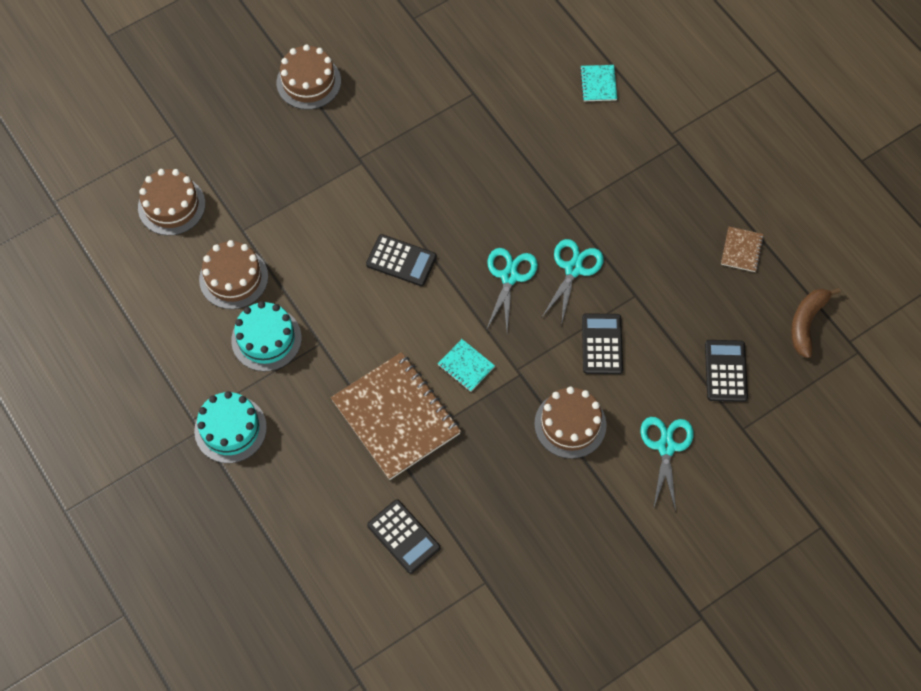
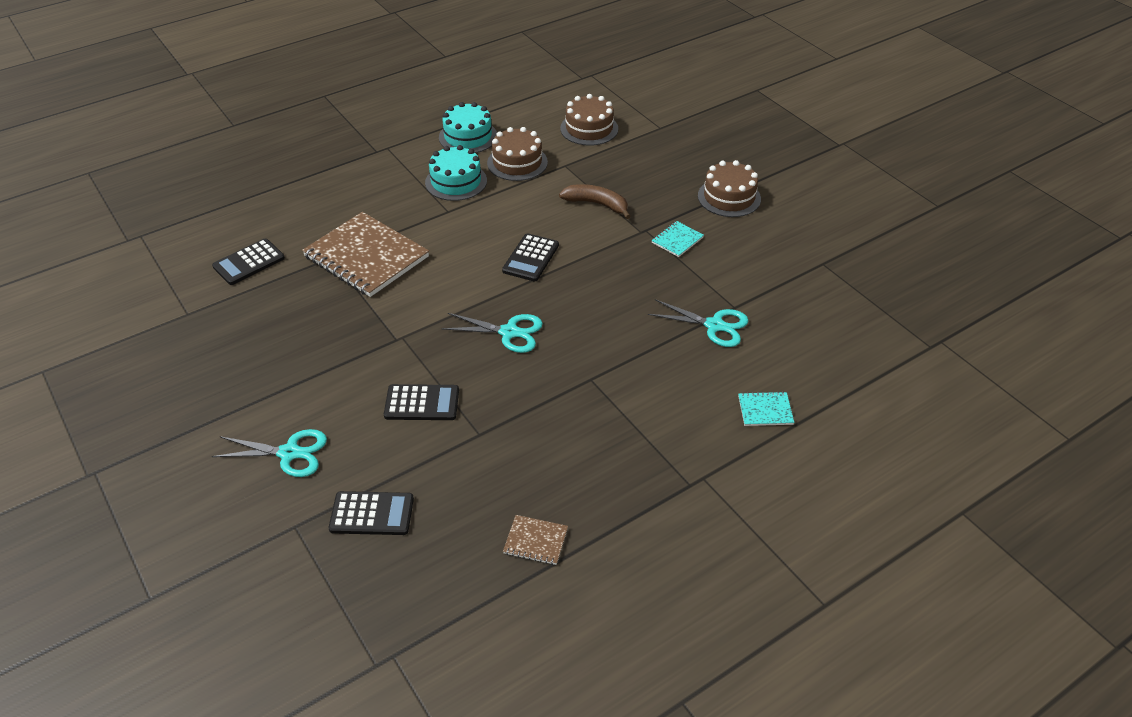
camera: 90 degrees right, 20 degrees down
(230, 429) = (374, 166): turquoise cake -> turquoise cake (468, 136)
(396, 417) = (366, 256): brown notebook -> brown notebook turned 75 degrees clockwise
(466, 366) = (411, 301): turquoise notebook -> turquoise notebook (677, 240)
(570, 424) = (333, 375): brown cake -> none
(573, 269) = (516, 382): turquoise scissors -> turquoise scissors (714, 325)
(806, 323) = (426, 606): brown banana -> brown banana (597, 204)

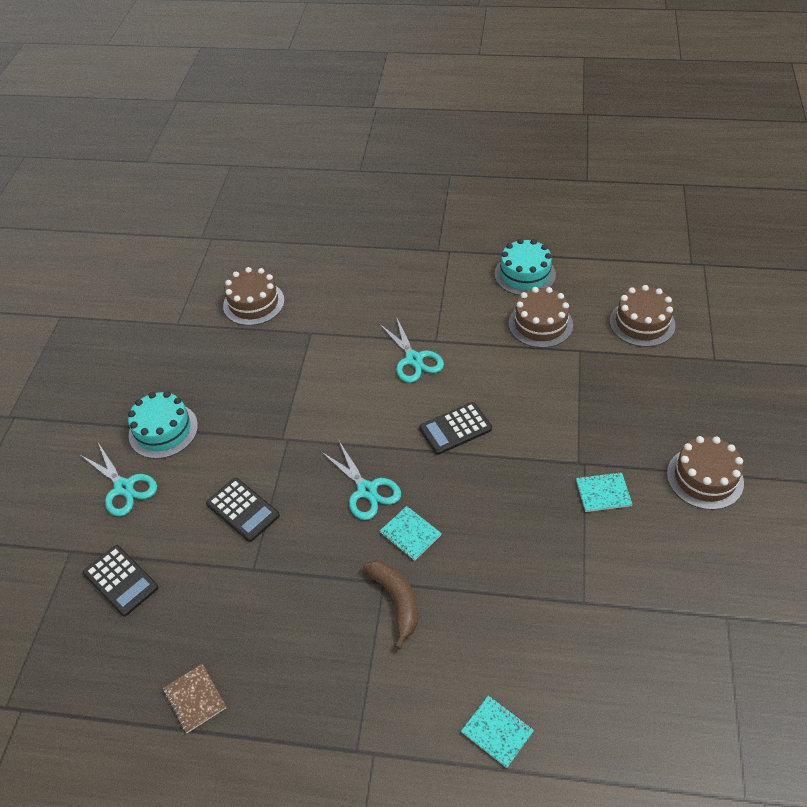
camera: 45 degrees right, 5 degrees up
(249, 262) = (253, 303): black calculator -> brown cake
(366, 256) = (334, 347): brown notebook -> none
(456, 181) = (470, 315): turquoise cake -> turquoise cake (163, 430)
(575, 339) = (410, 534): none -> turquoise notebook
(597, 204) = (567, 408): brown banana -> brown banana (396, 601)
(714, 325) = (543, 608): turquoise scissors -> turquoise scissors (414, 359)

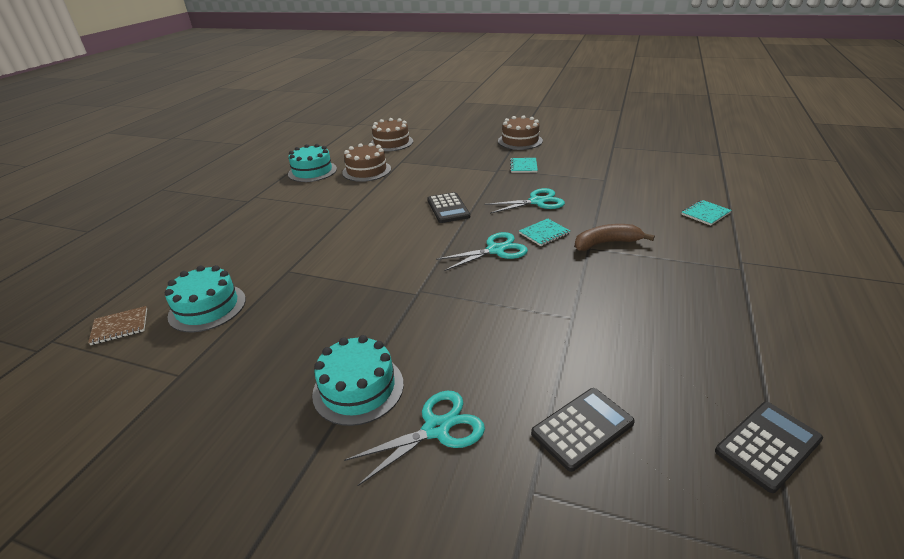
camera: 80 degrees left, 15 degrees down
(195, 699) = (724, 360): brown notebook -> brown notebook (120, 326)
(243, 510) = (499, 323): black calculator -> black calculator (768, 445)
(253, 303) = (207, 307): brown cake -> turquoise cake
(414, 359) = (364, 220): turquoise scissors -> turquoise scissors (537, 202)

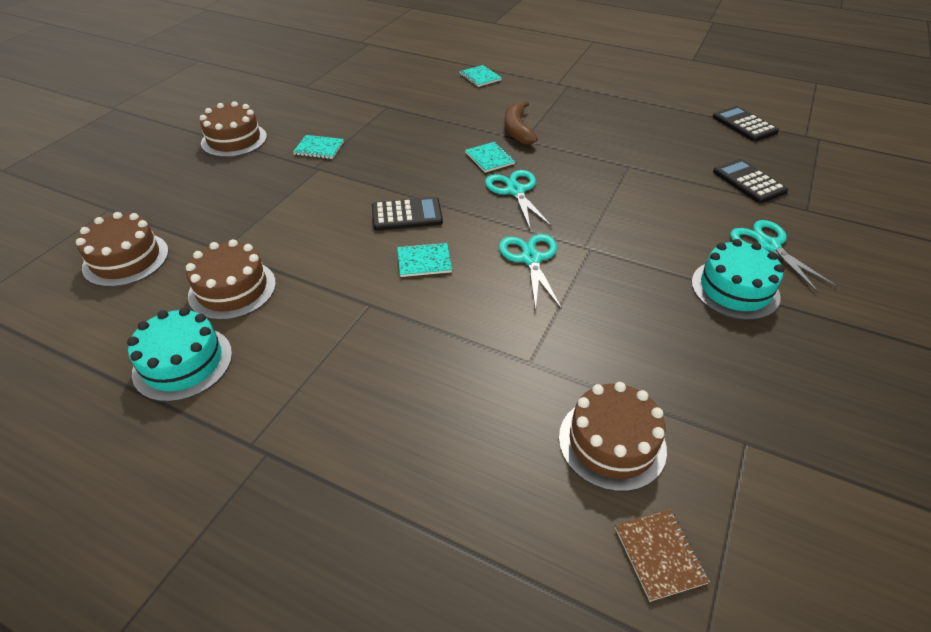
camera: 85 degrees left, 10 degrees up
(207, 307) = (612, 443): turquoise cake -> brown cake
(394, 221) = (424, 261): none -> turquoise notebook
(537, 202) = (419, 152): turquoise scissors -> turquoise scissors (531, 259)

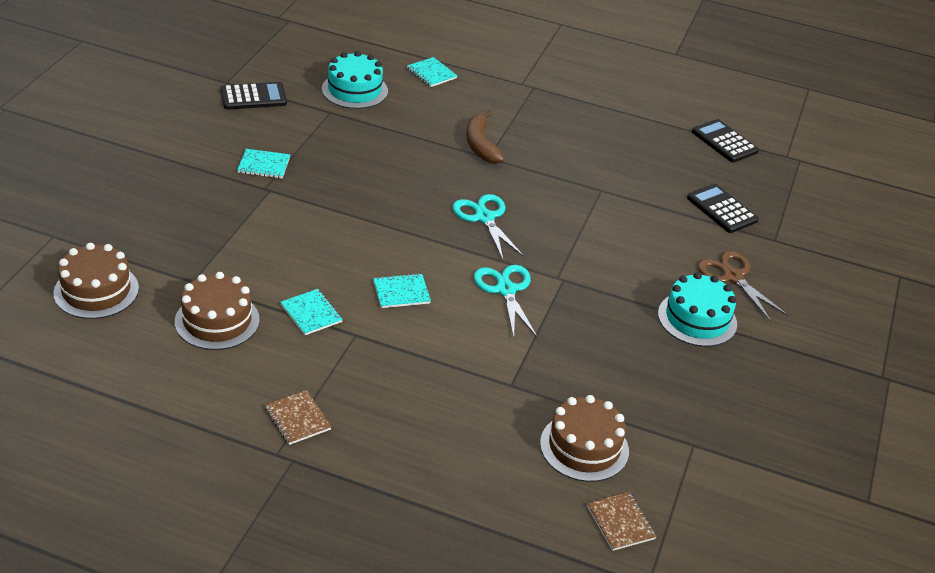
camera: 10 degrees left, 5 degrees down
(183, 363) = (192, 388): turquoise cake -> turquoise cake (354, 90)
(234, 140) = (163, 153): brown cake -> none
(285, 400) = (297, 419): none -> brown notebook
(407, 215) = (375, 244): black calculator -> black calculator (253, 97)
(489, 158) = (454, 179): turquoise notebook -> turquoise notebook (311, 313)
(768, 245) = (732, 277): turquoise scissors -> brown scissors

